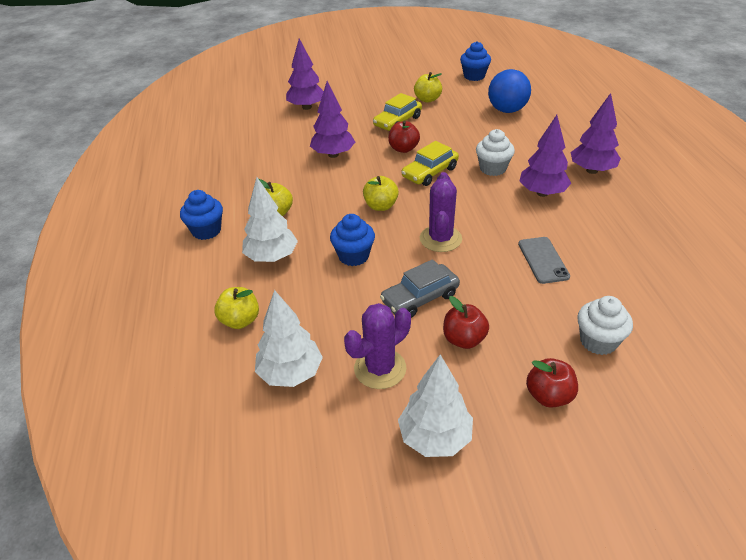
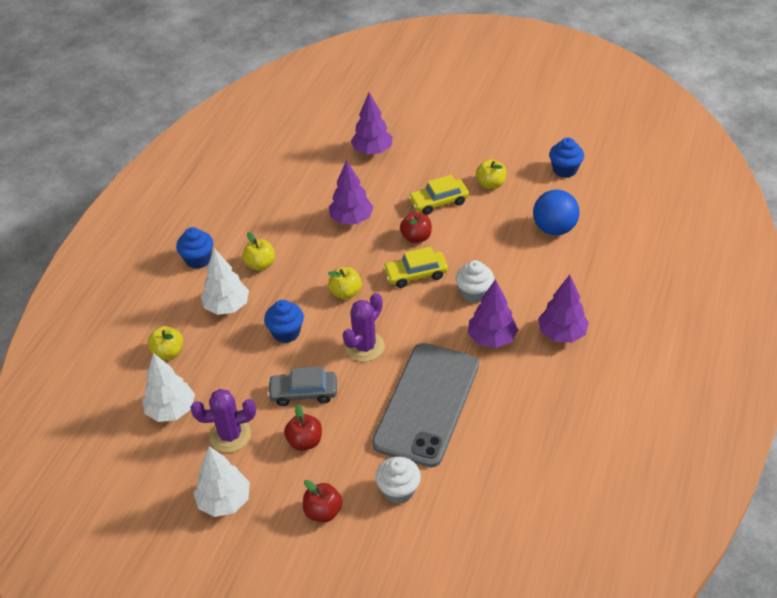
camera: 30 degrees right, 5 degrees up
(543, 260) = (426, 404): grey phone -> grey phone, size x2.33

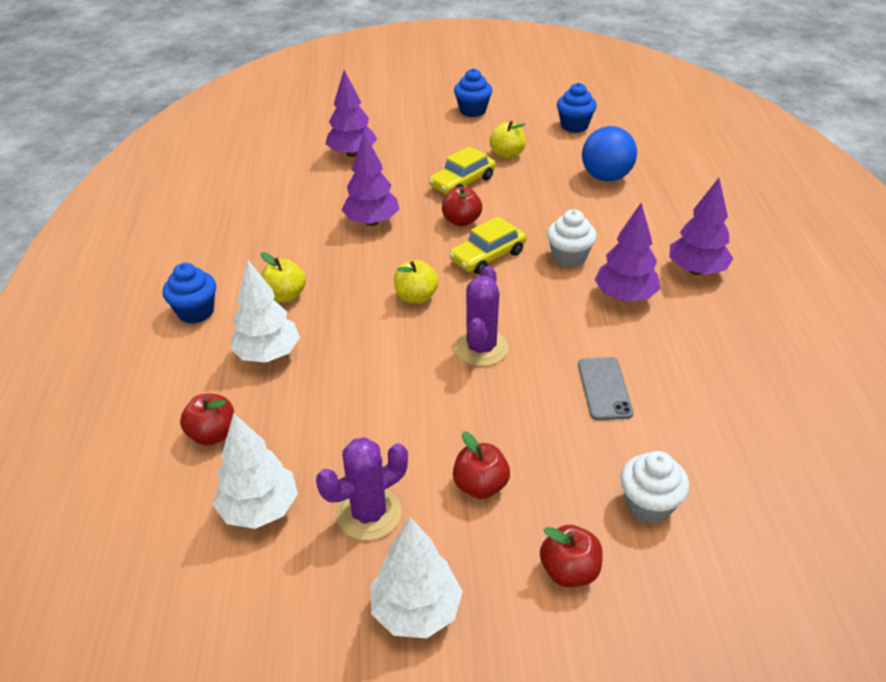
camera: 25 degrees left, 5 degrees down
(168, 352) = (213, 434): yellow apple -> red apple
(286, 333) = (368, 361): blue cupcake -> blue cupcake (472, 111)
(303, 393) = (438, 425): grey car -> none
(426, 404) = (604, 388): grey phone -> grey phone, size x0.43

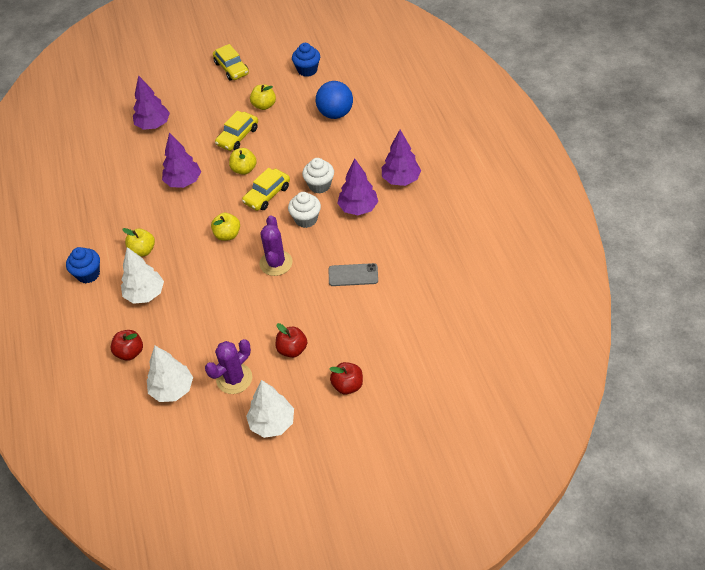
camera: 10 degrees left, 10 degrees up
(461, 221) = (244, 169): red apple -> yellow apple
(472, 111) = (231, 68): blue cupcake -> yellow car
(604, 388) = (353, 275): grey phone -> grey phone turned 75 degrees counterclockwise
(648, 505) = (385, 340): white cupcake -> white cupcake (306, 219)

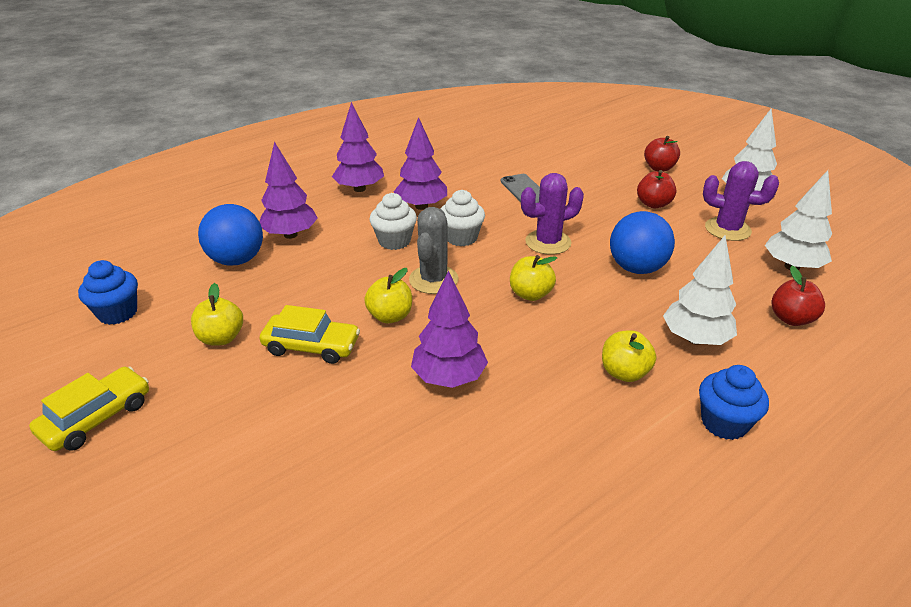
camera: 115 degrees left, 15 degrees down
(153, 125) = (303, 486): purple tree -> purple tree (290, 235)
(221, 298) = (636, 268): none -> blue ball
(267, 194) = (433, 280): yellow car -> grey cactus

